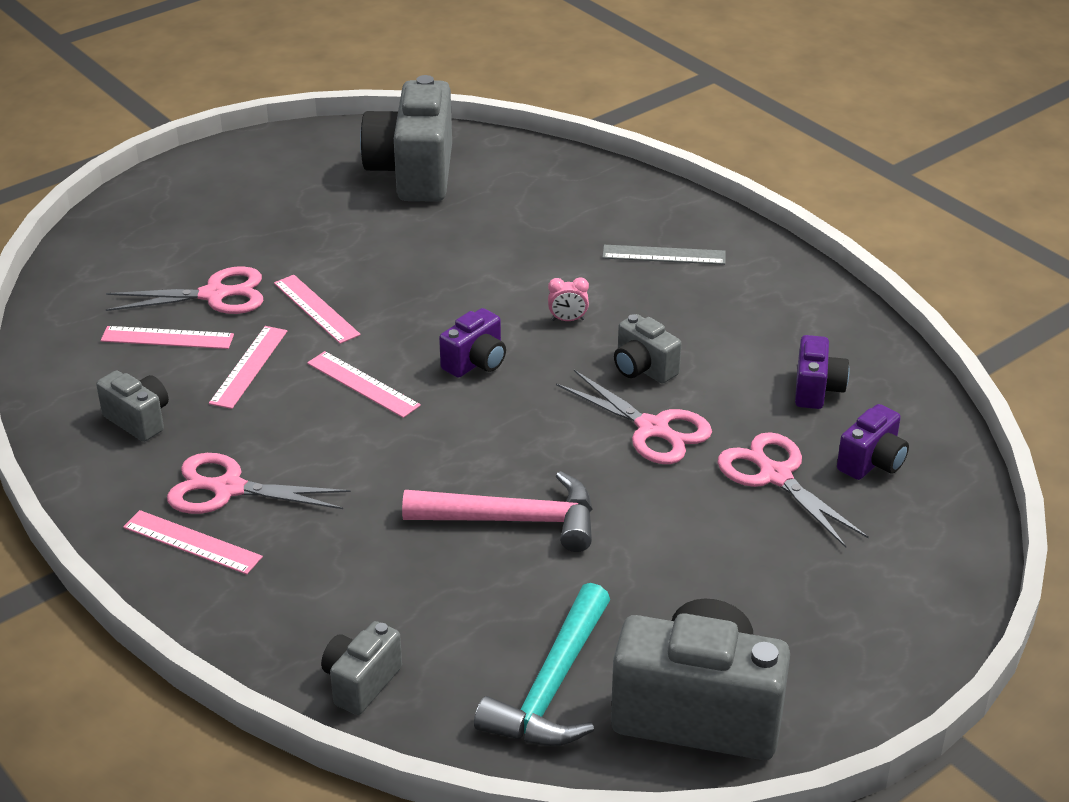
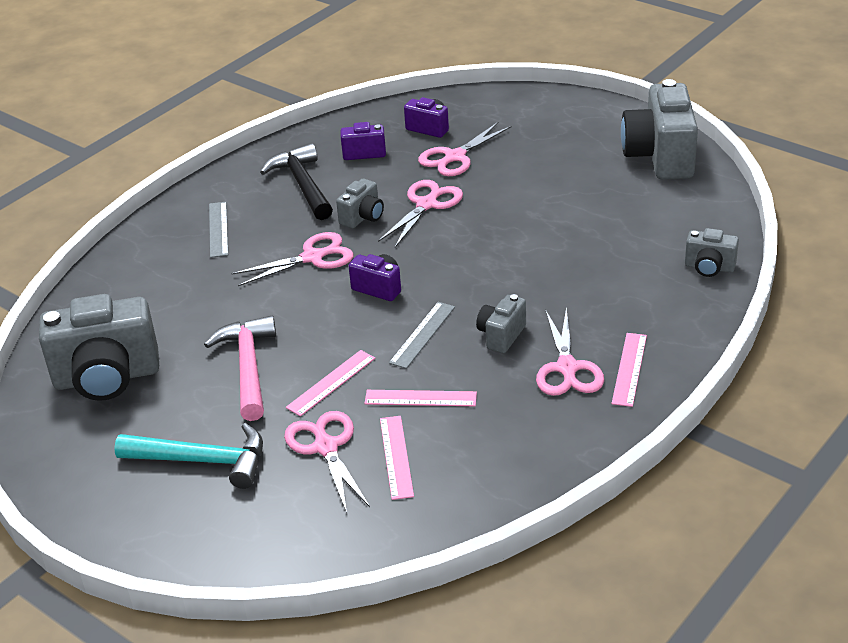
camera: 100 degrees left, 0 degrees up
(139, 420) = (509, 438): grey camera -> grey camera (501, 336)
(363, 384) = (422, 334): pink ruler -> grey ruler
(513, 520) = (540, 241): pink hammer -> pink hammer (248, 367)
(552, 686) = (670, 203): turquoise hammer -> turquoise hammer (202, 461)
(568, 320) = (313, 257): pink clock -> pink scissors
(745, 328) = (303, 185): none -> black hammer

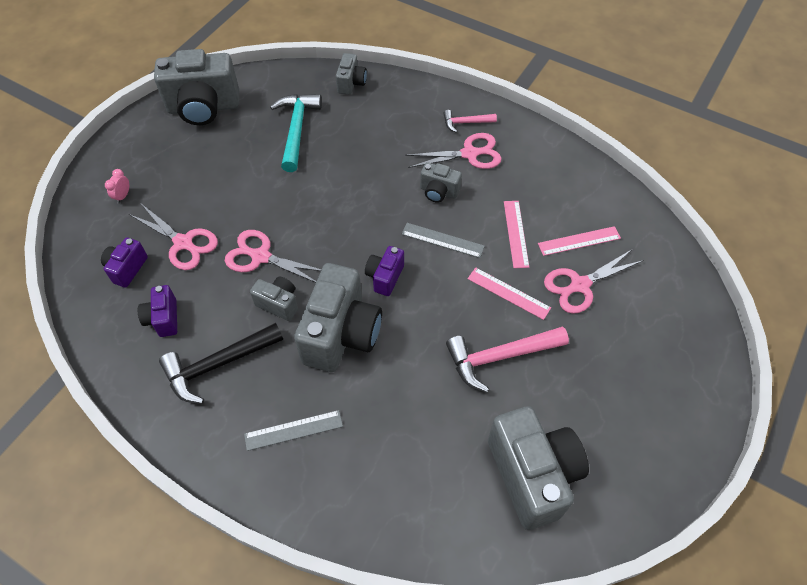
camera: 100 degrees left, 20 degrees up
(202, 461) = (615, 367): turquoise hammer -> turquoise hammer (297, 130)
(313, 257) = (341, 334): pink scissors -> grey camera
(525, 118) = (123, 196): none -> pink clock
(629, 369) = (466, 122): pink ruler -> pink hammer

